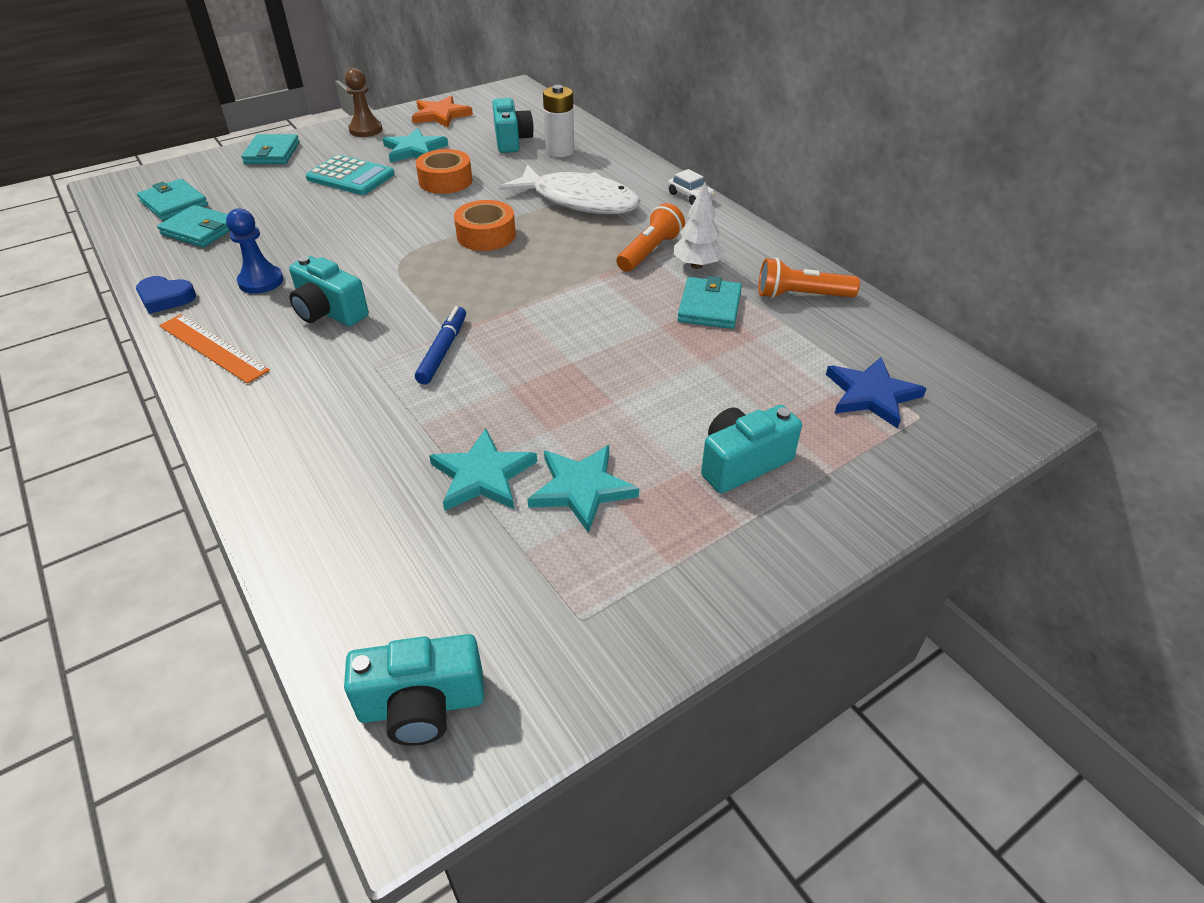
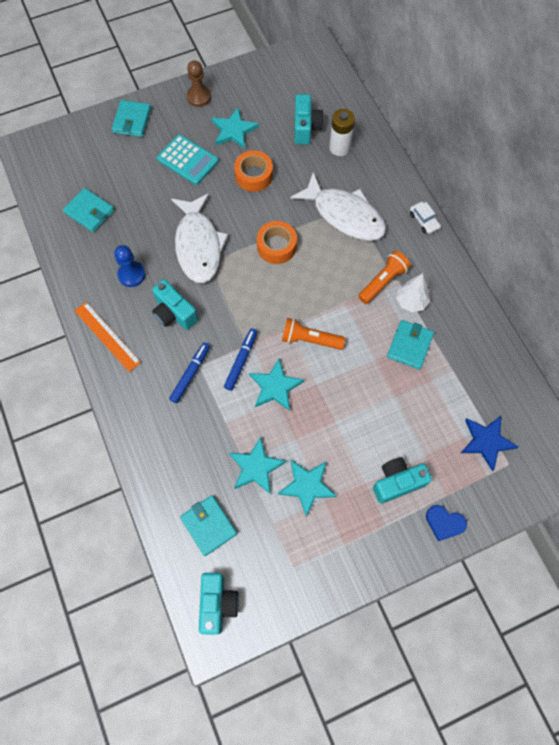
camera: 10 degrees right, 25 degrees up
(165, 298) = (75, 283): blue heart -> blue heart (444, 523)
(174, 203) = (69, 177): turquoise wallet -> turquoise wallet (208, 525)
(356, 375) = (190, 374): none -> blue marker
(368, 245) = (198, 245): none -> white fish
(422, 705) = (217, 604): turquoise camera -> turquoise camera turned 90 degrees counterclockwise
(441, 115) = (255, 83): orange star -> none
(504, 373) = (275, 387): none -> turquoise star
(801, 295) = (471, 344): orange flashlight -> orange flashlight (310, 339)

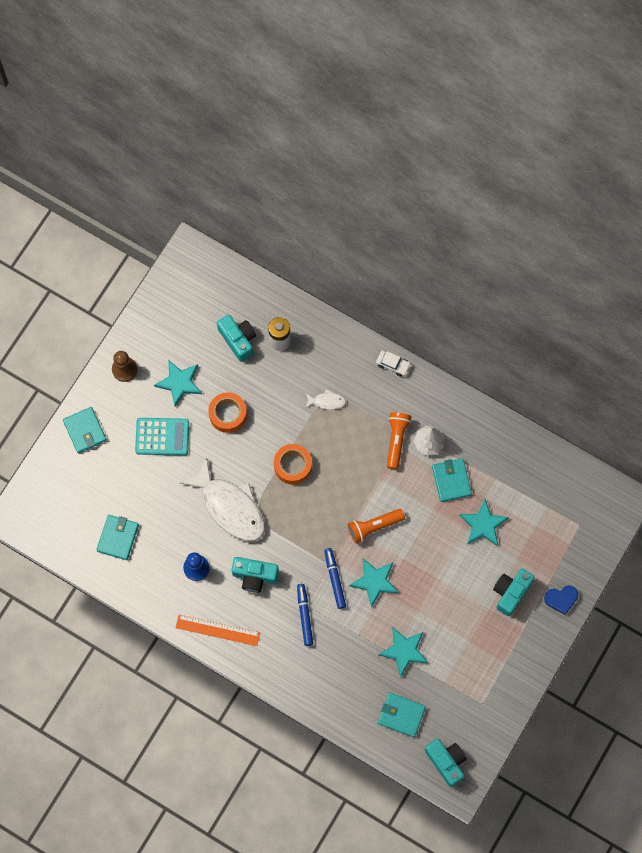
camera: 35 degrees left, 5 degrees up
(89, 212) = (118, 538): turquoise wallet -> turquoise wallet turned 75 degrees counterclockwise
(307, 486) = (450, 639): turquoise star -> turquoise star (483, 524)
(344, 215) = (327, 401): white fish -> white fish, size x0.42
(486, 441) = (553, 518): blue star -> none

